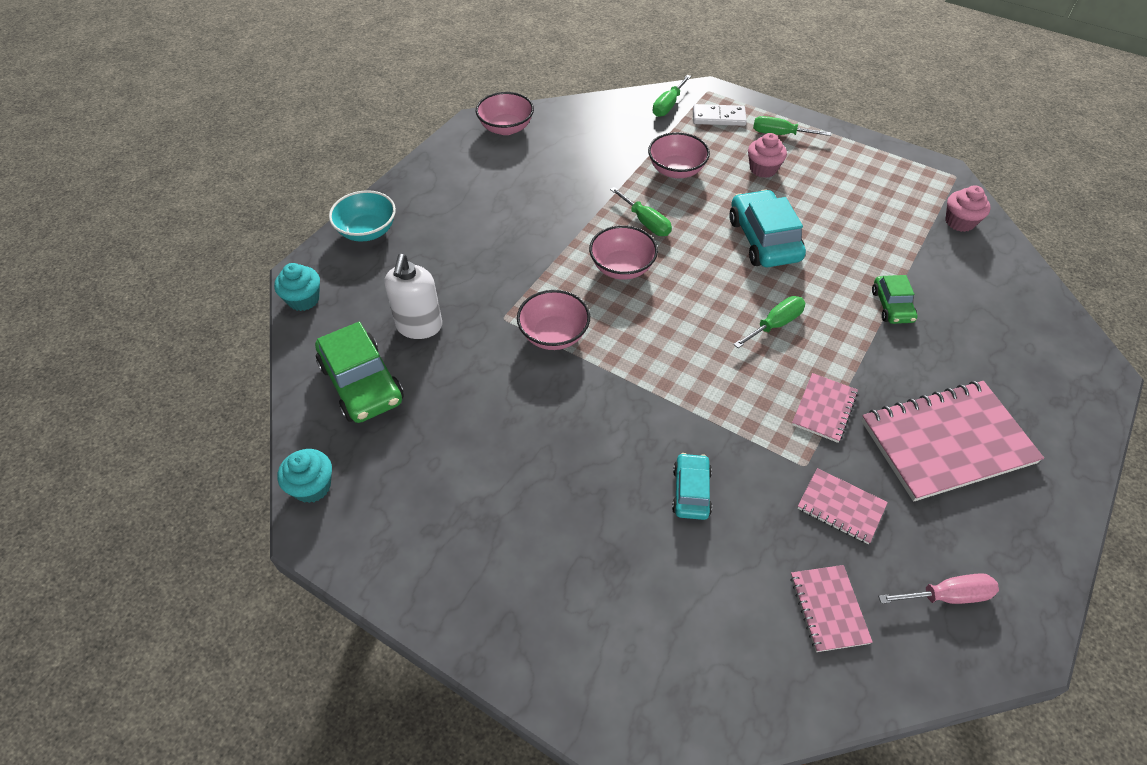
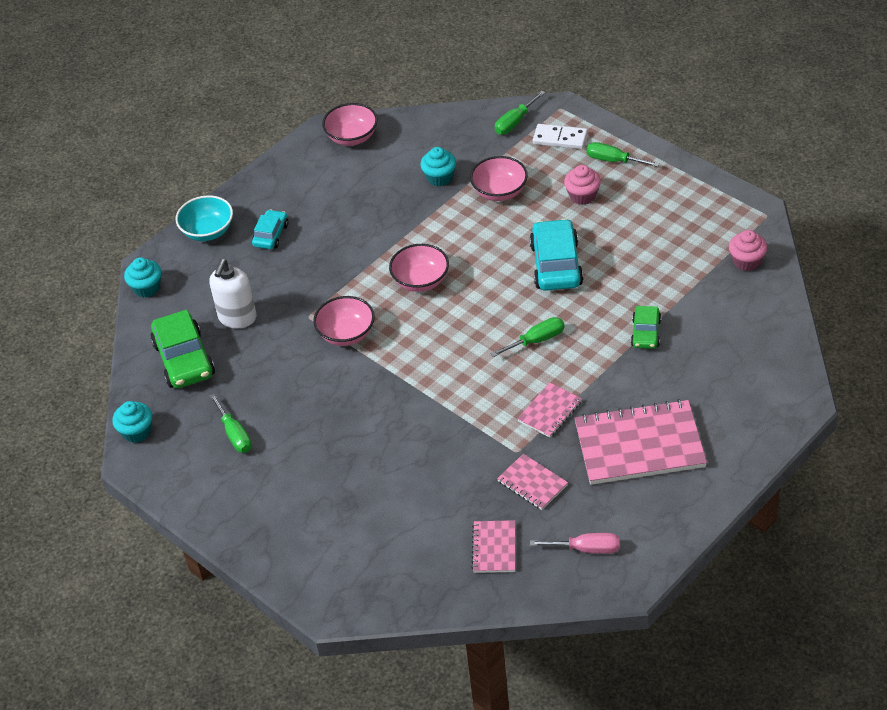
camera: 15 degrees right, 5 degrees down
(609, 160) = (439, 177): none -> turquoise cupcake
(646, 222) = (455, 241): green screwdriver -> green screwdriver (234, 434)
(691, 491) = (420, 462): turquoise car -> turquoise car (271, 235)

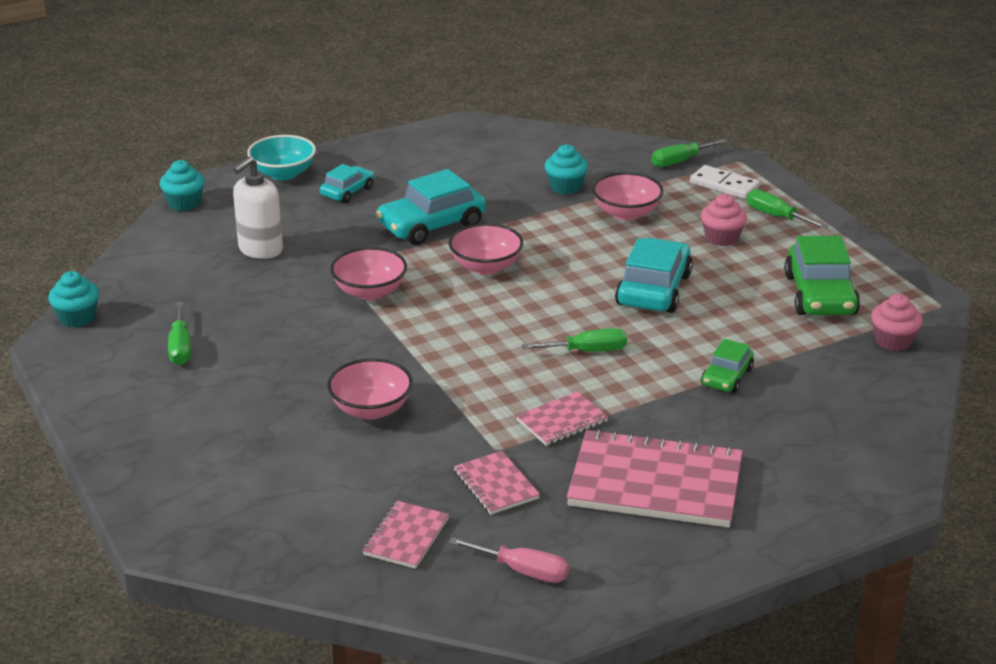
camera: 15 degrees right, 15 degrees down
(184, 359) = (176, 270): green car -> green car (820, 295)
(352, 137) = (491, 135): pink bowl -> pink bowl (371, 409)
(356, 250) = (431, 225): none -> turquoise car

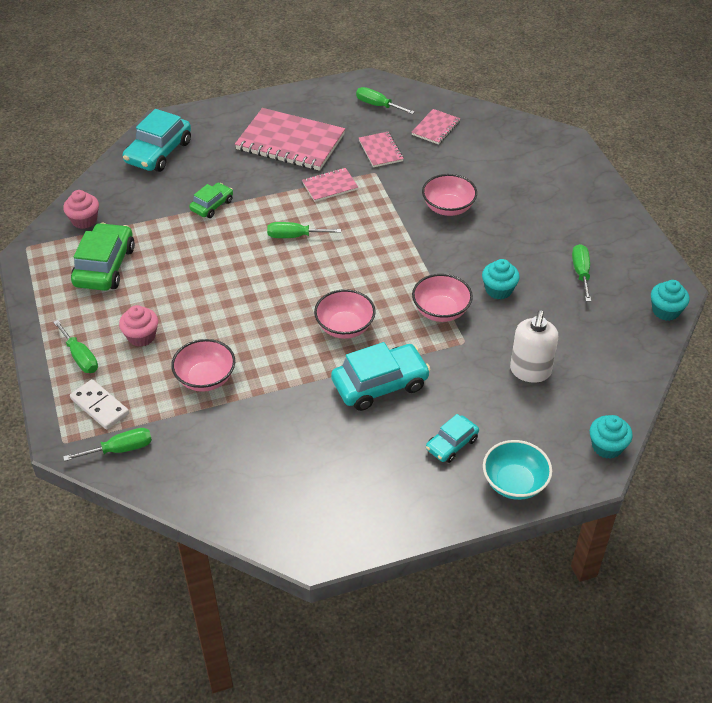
camera: 170 degrees left, 15 degrees up
(260, 250) = (530, 371): white soap dispenser -> white soap dispenser turned 150 degrees clockwise
(523, 571) = (378, 105): pink screwdriver -> green screwdriver
(565, 187) = (245, 423): turquoise cupcake -> turquoise cupcake (498, 290)
(653, 289) = (224, 286): turquoise car -> turquoise car (158, 152)

